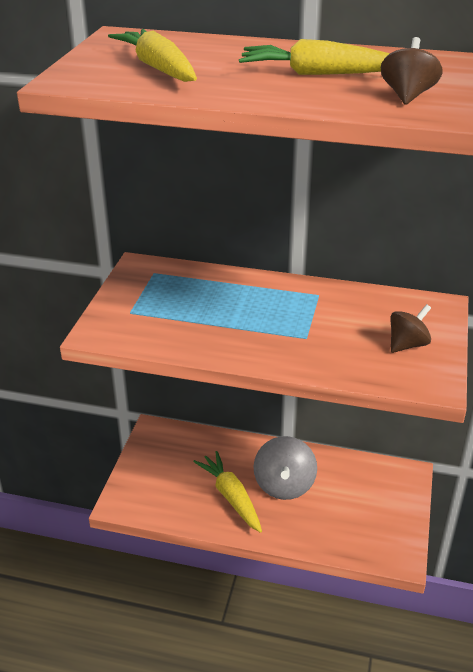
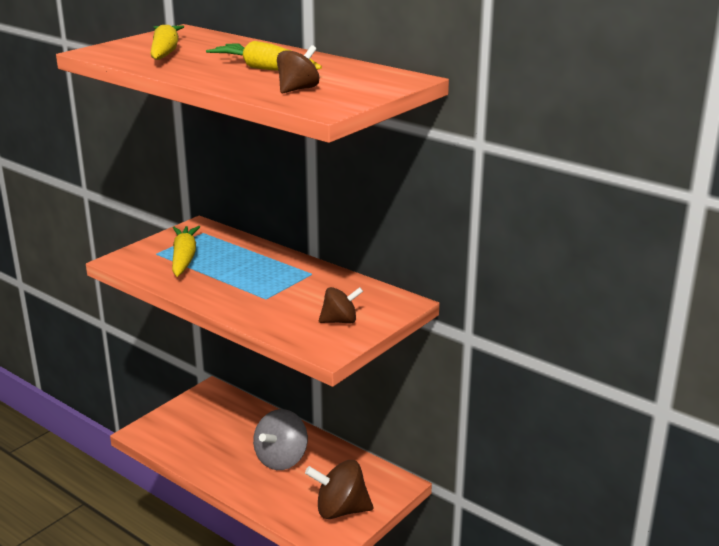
camera: 25 degrees right, 10 degrees down
(231, 496) = (230, 454): yellow carrot -> yellow carrot (184, 258)
(381, 521) = (340, 510): none -> brown spinning top

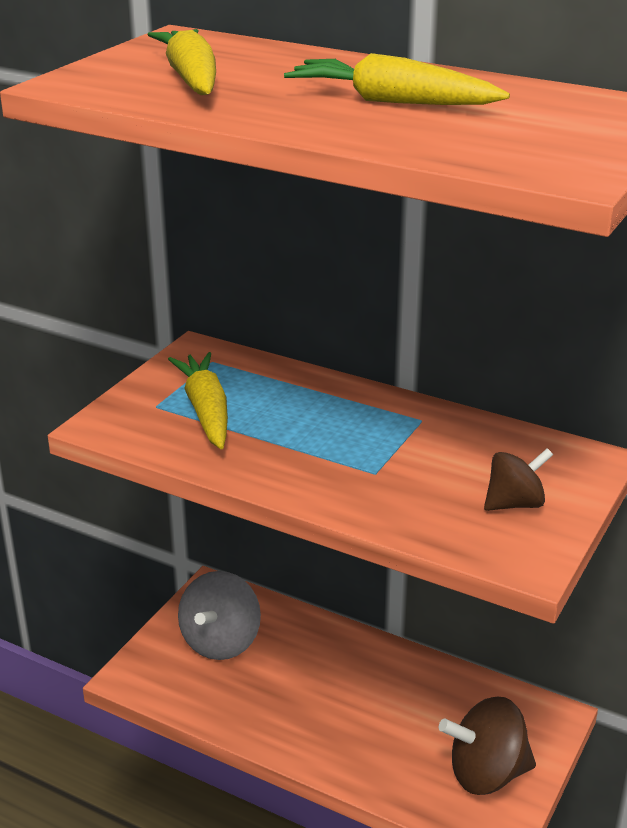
camera: 10 degrees left, 5 degrees up
(281, 459) = (363, 697): grey spinning top -> grey spinning top (221, 642)
(298, 89) = (488, 138): brown spinning top -> none

